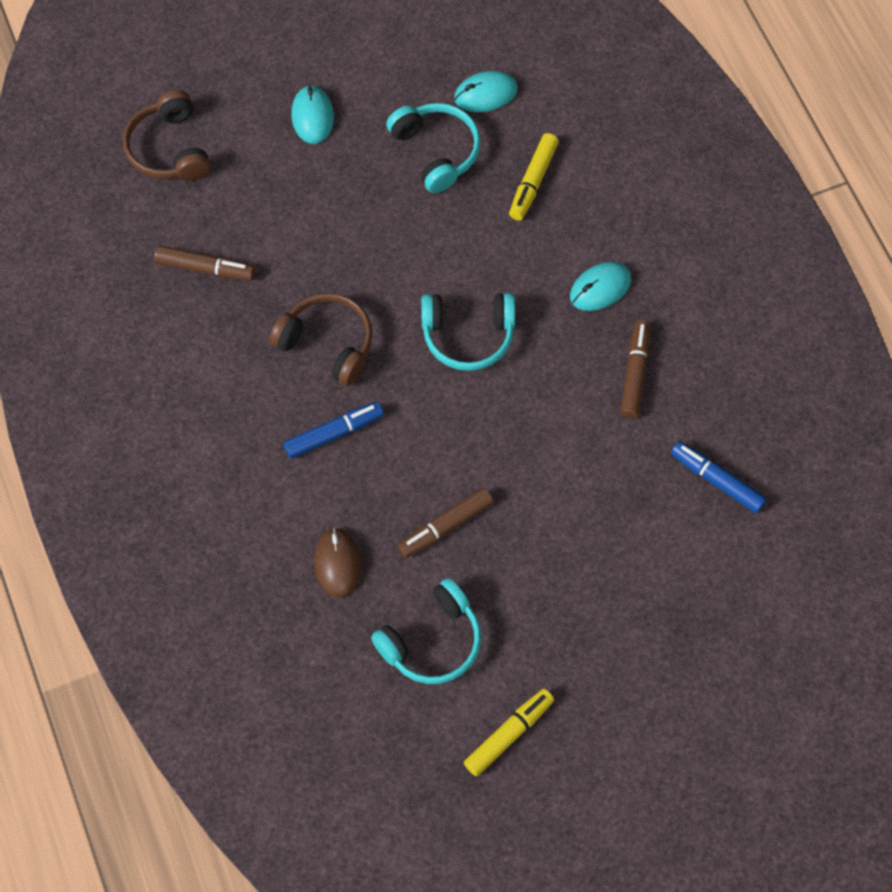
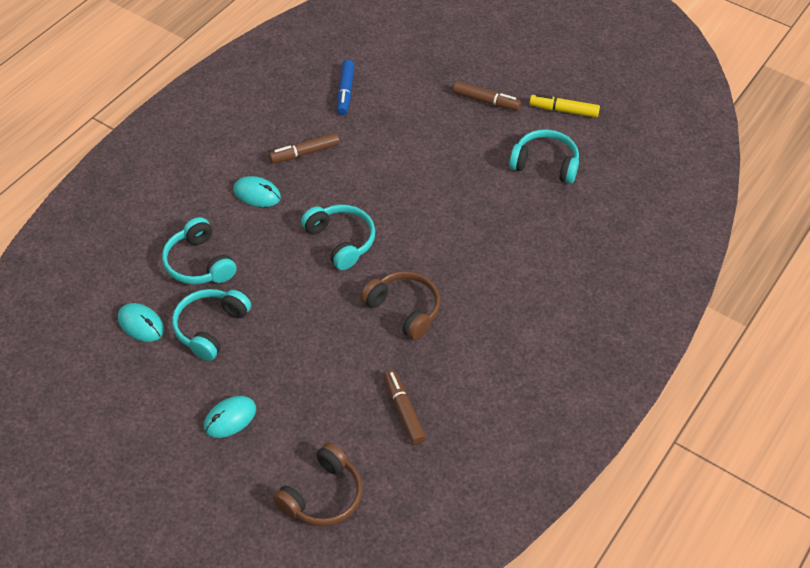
camera: 125 degrees left, 15 degrees down
(327, 343) = (404, 309): brown headphones -> brown headphones turned 135 degrees clockwise
(334, 433) = (463, 272): blue marker -> none
(337, 563) = (541, 227): brown mouse -> none
(445, 526) = (474, 191): brown marker -> brown marker (486, 101)
(533, 181) = (198, 263): yellow marker -> turquoise headphones

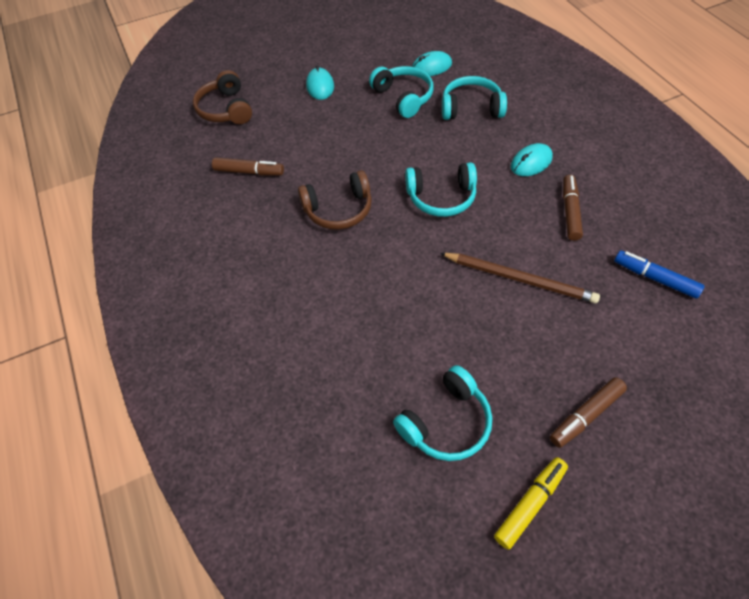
camera: 125 degrees right, 5 degrees up
(398, 163) = (519, 279): none -> brown pencil

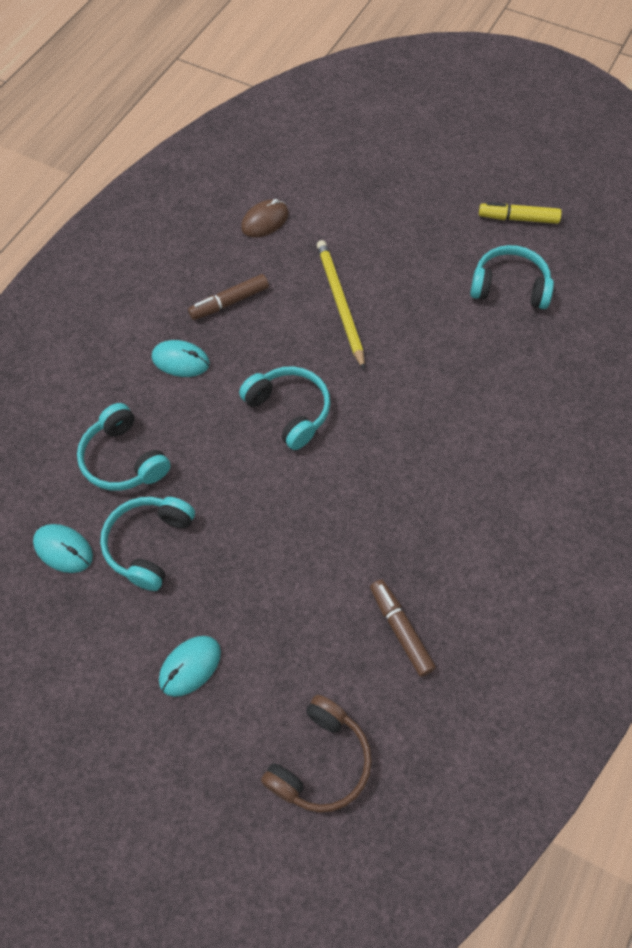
camera: 130 degrees left, 5 degrees up
(339, 210) = (378, 492): brown headphones -> none
(519, 279) = (340, 303): brown pencil -> yellow pencil
(585, 415) = (428, 216): brown marker -> none
(654, 278) = (265, 221): blue marker -> brown mouse

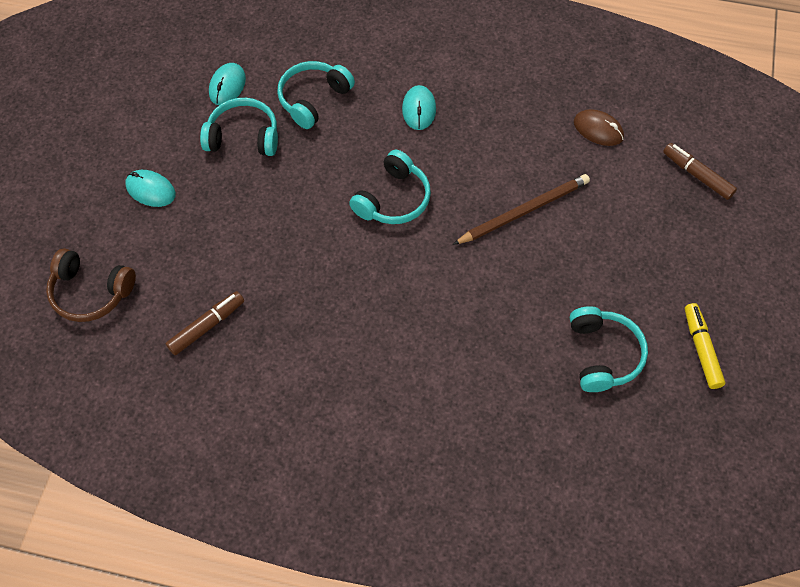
camera: 75 degrees right, 0 degrees up
(229, 302) = (493, 127): brown marker -> brown marker (697, 175)
(340, 303) = (524, 211): yellow pencil -> brown pencil

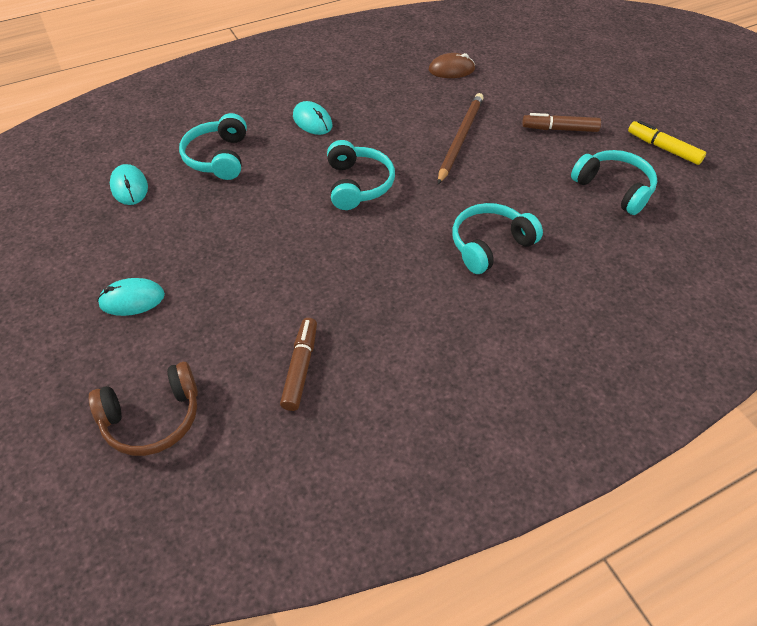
camera: 40 degrees left, 10 degrees down
(243, 136) = (183, 213): turquoise headphones -> turquoise headphones (490, 245)
(697, 175) = (541, 61): brown marker -> brown marker (559, 129)

